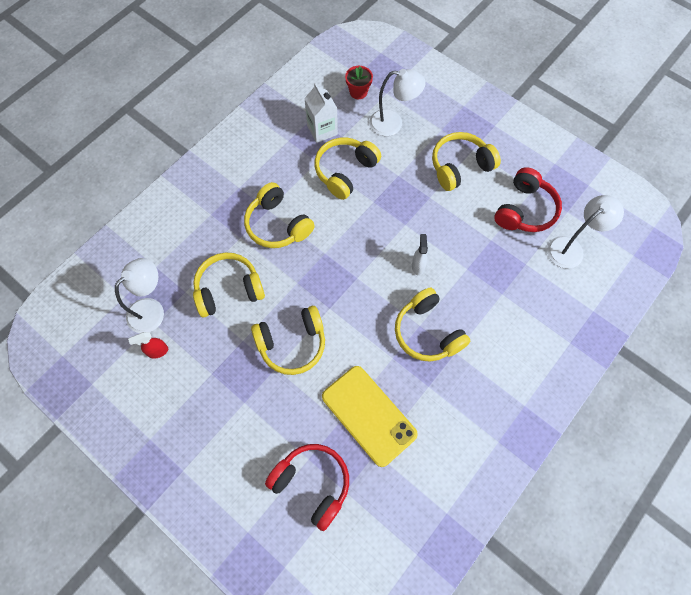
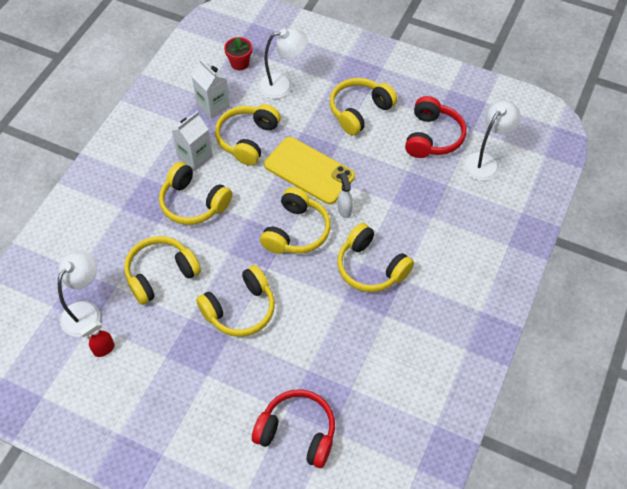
camera: 15 degrees left, 10 degrees down
(291, 178) = (195, 157): none -> white carton
(366, 277) = (296, 231): none -> yellow headphones
(368, 415) = (335, 356): yellow phone -> yellow phone (309, 171)

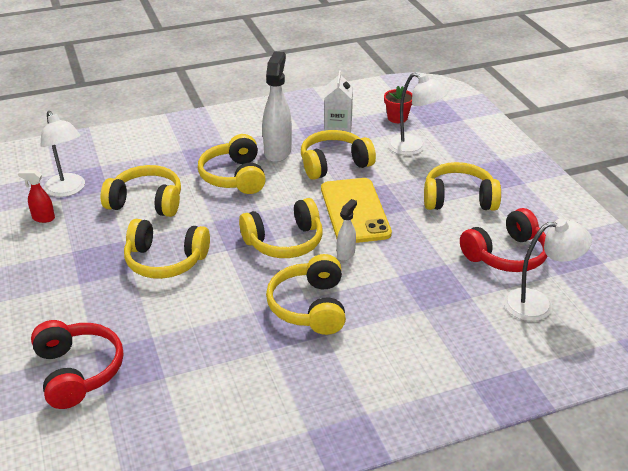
camera: 45 degrees right, 20 degrees down
(86, 311) = (68, 190): white lamp -> white lamp turned 75 degrees clockwise
(195, 157) = (278, 152): white carton -> white spray bottle

